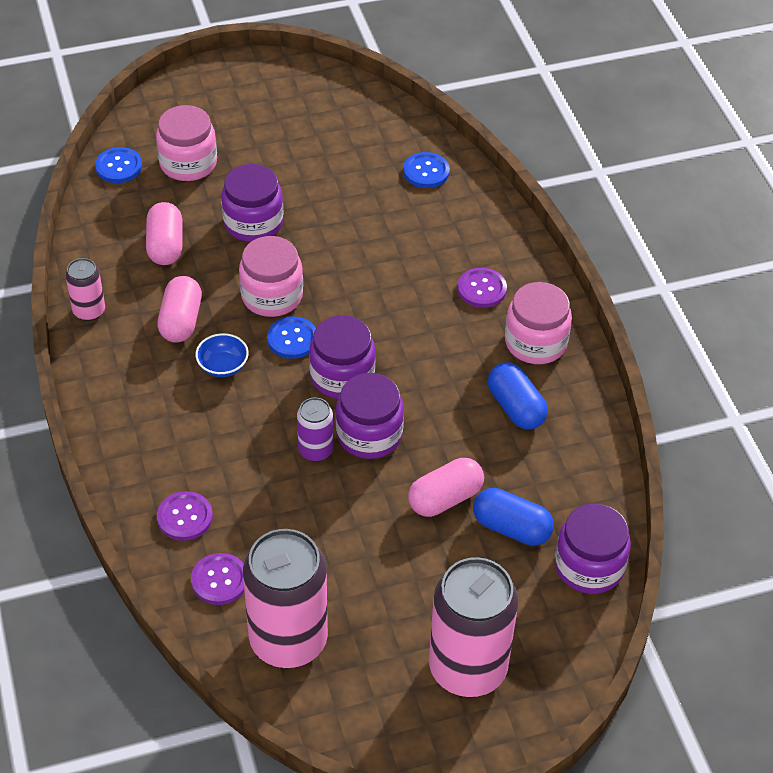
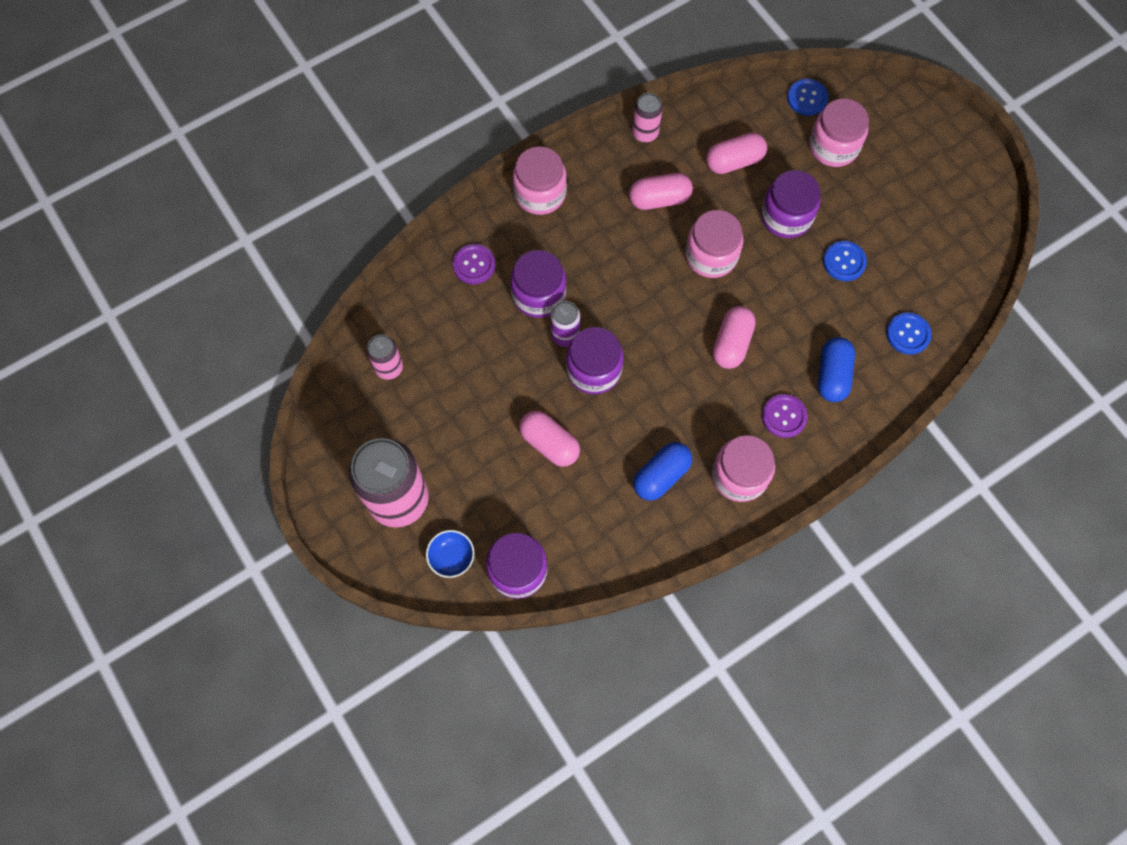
camera: 75 degrees right, 20 degrees up
(119, 428) = (540, 193): none -> pink jar
(219, 580) = (426, 306): purple button -> none
(223, 366) = (625, 243): blue bowl -> blue bowl (451, 557)
(288, 640) = (389, 367): pink can -> pink can, size x0.49
(292, 339) = (671, 284): blue button -> blue button (844, 262)
(342, 376) = (646, 333): purple jar -> purple jar (539, 295)
(383, 307) = (731, 343): none -> pink capsule
(511, 528) = (536, 501): blue capsule -> blue capsule (832, 375)

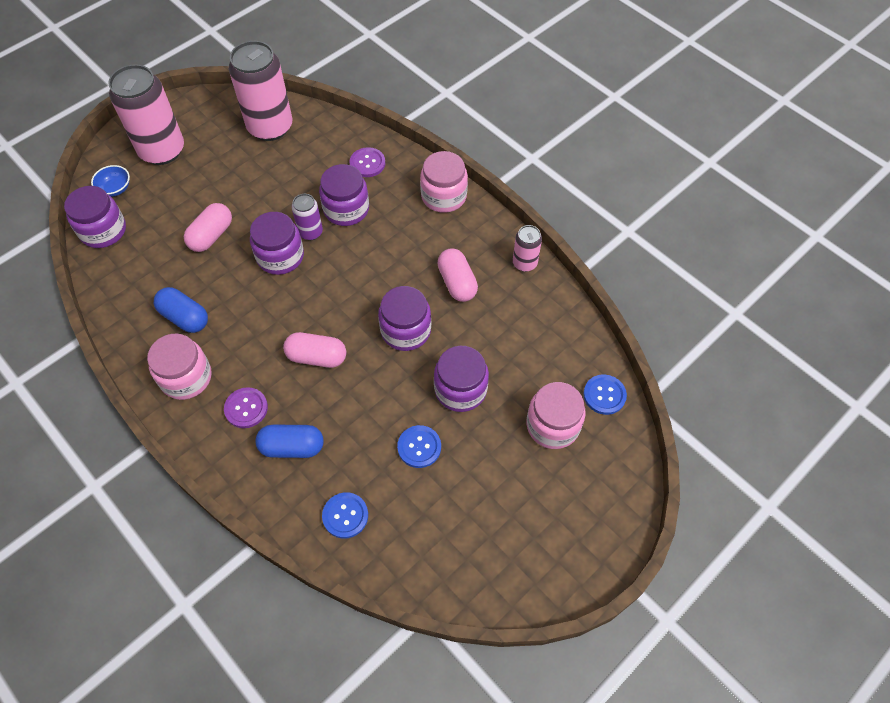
camera: 80 degrees right, 10 degrees down
(389, 367) = (270, 127): pink can -> pink can, size x2.05
(711, 255) = (406, 330): pink jar -> purple jar
(734, 161) = (512, 338): pink capsule -> none

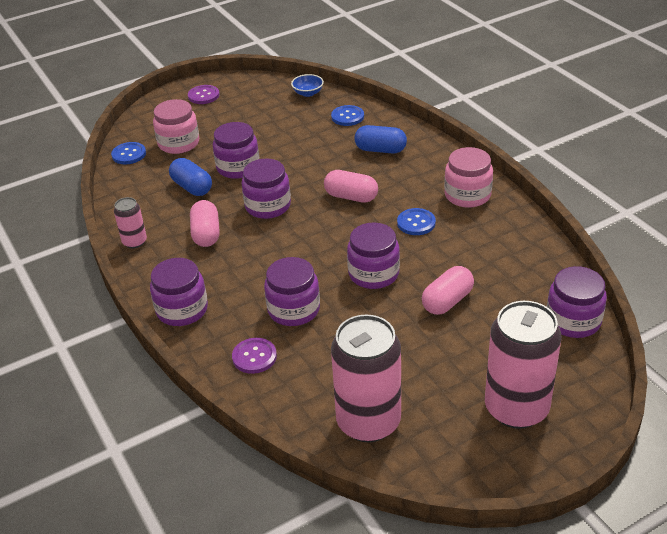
camera: 165 degrees left, 20 degrees down
(115, 189) = (570, 366): blue bowl -> blue bowl (308, 93)
(185, 317) = (472, 235): blue capsule -> blue capsule (192, 187)
(246, 408) = (415, 173): purple button -> purple button (203, 96)
(310, 232) = (338, 292): purple can -> none
(419, 447) = (283, 142): blue button -> blue button (416, 223)
(444, 196) = (182, 310): pink jar -> purple jar

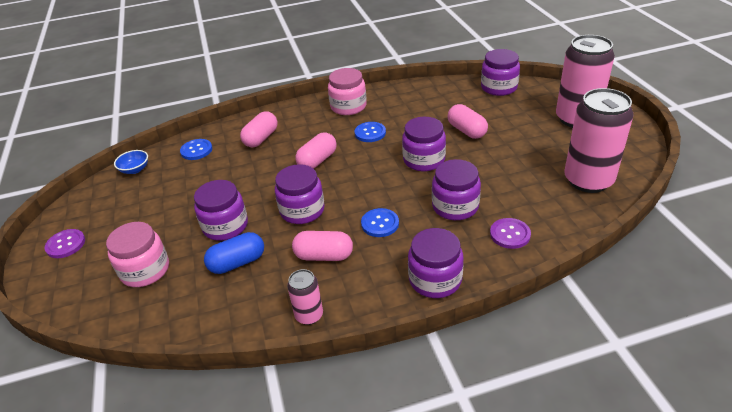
camera: 75 degrees left, 0 degrees up
(129, 154) = (132, 317): blue button -> blue button (380, 224)
(380, 150) = (261, 138): blue capsule -> pink capsule

